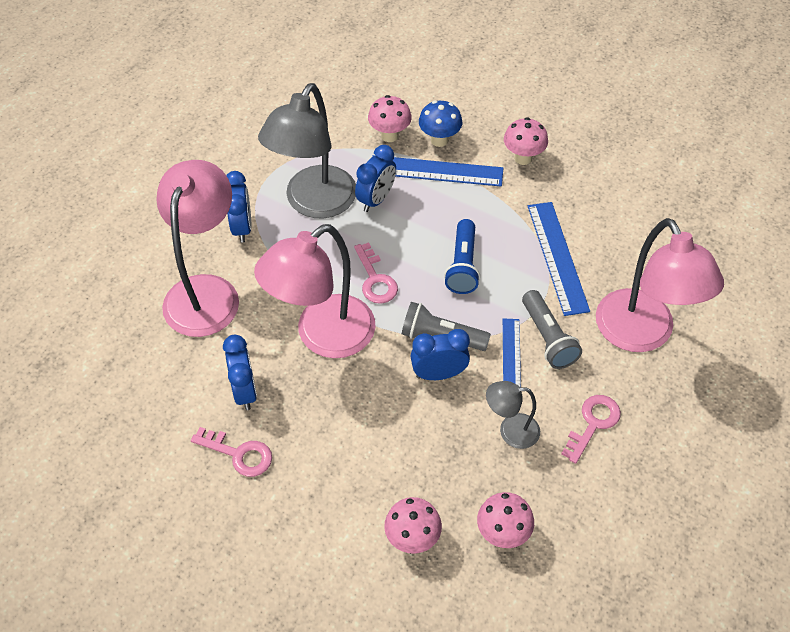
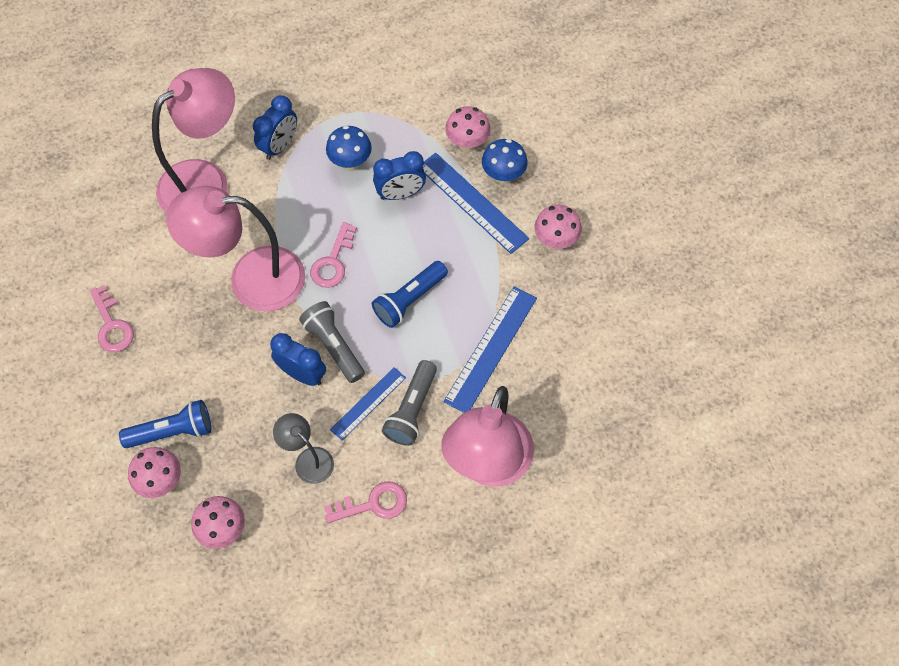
camera: 40 degrees right, 10 degrees up
(245, 391) = (159, 281): blue clock -> none
(314, 203) = (350, 163): grey lamp -> blue mushroom
(380, 494) = (172, 431): none -> blue flashlight

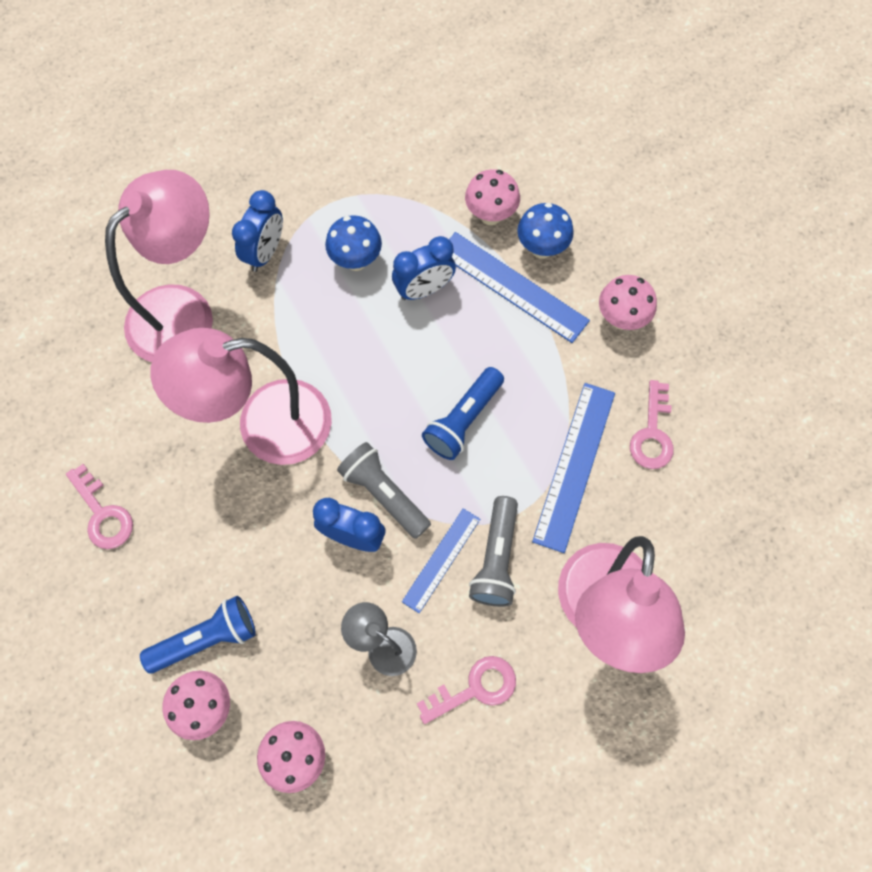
camera: 10 degrees left, 5 degrees up
(333, 262) = (360, 387): pink key -> pink key (652, 433)

